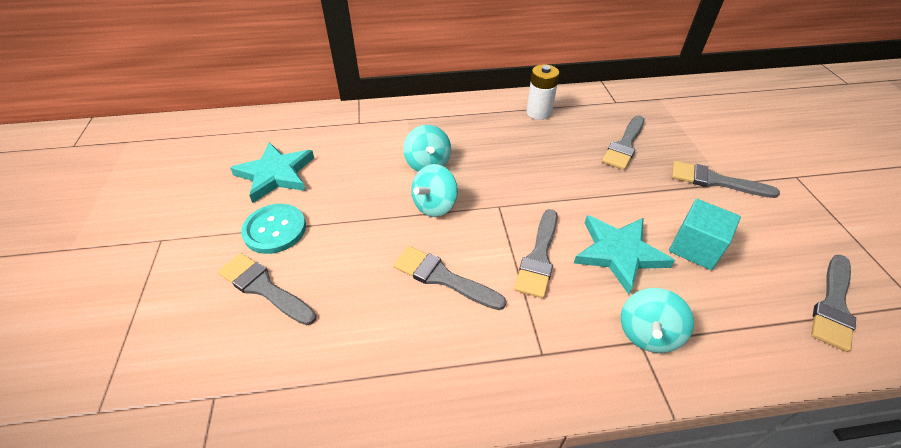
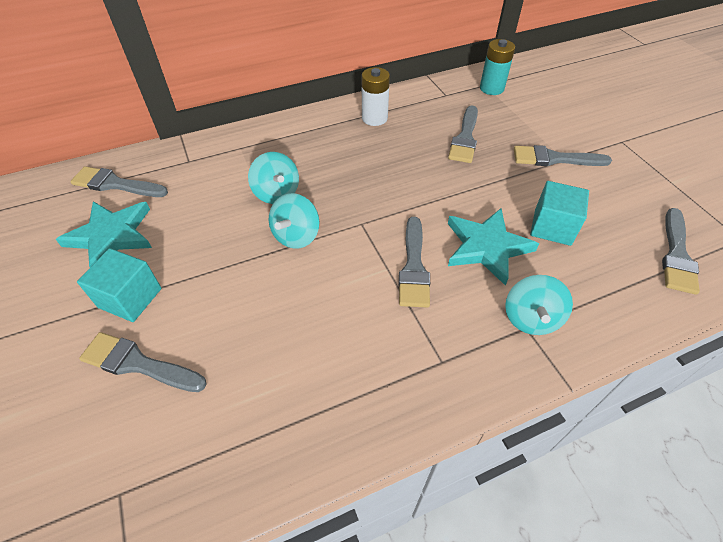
camera: 15 degrees left, 5 degrees up
(275, 230) = (130, 298): turquoise button -> turquoise cube
(443, 278) = (326, 309): grey brush -> grey brush (115, 184)
(665, 103) = (491, 88): none -> turquoise battery

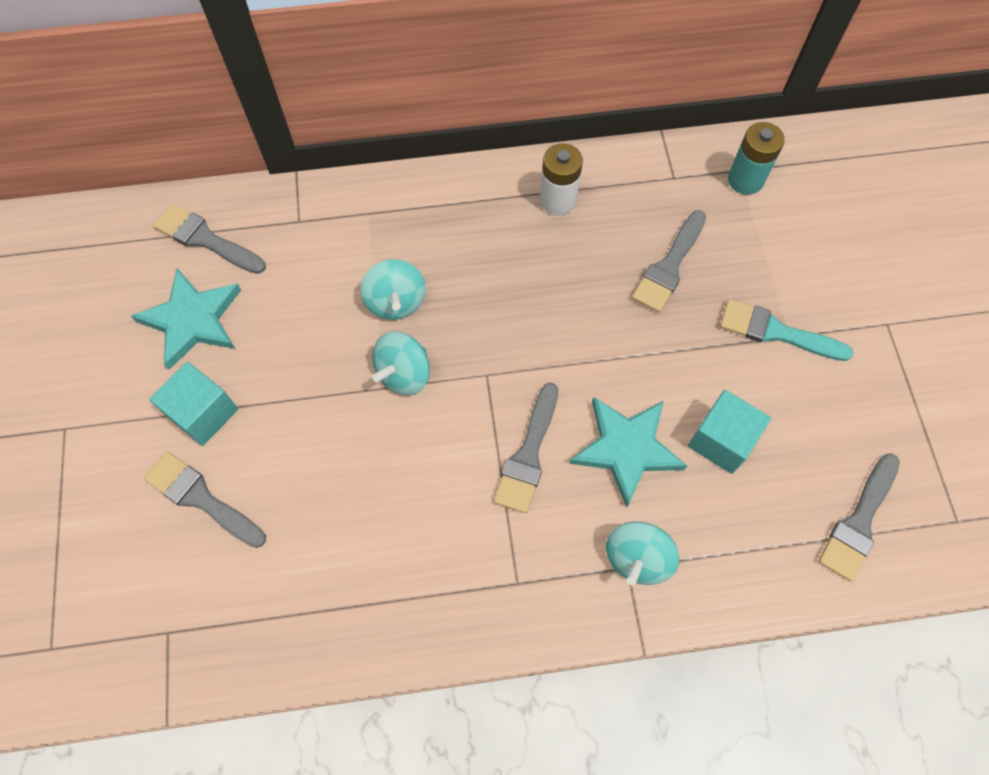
camera: 15 degrees right, 15 degrees up
(554, 159) = (776, 332): grey brush -> turquoise brush

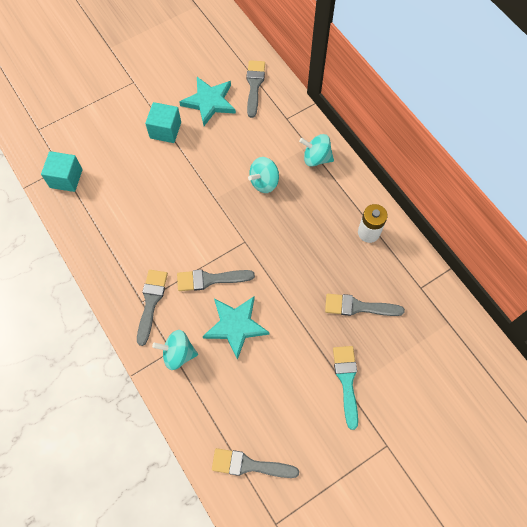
camera: 65 degrees right, 0 degrees up
(201, 498) = (125, 150): grey brush -> grey brush (151, 302)
(404, 374) = (226, 204): turquoise spinning top -> turquoise spinning top (316, 158)
(721, 440) = (263, 373): turquoise cube -> turquoise cube (66, 178)
(745, 180) = (443, 328): turquoise battery -> none

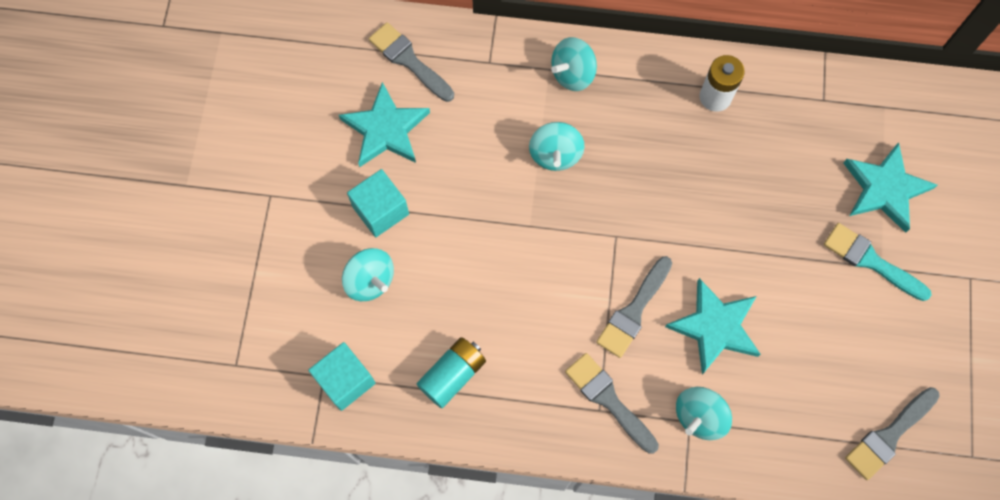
camera: 50 degrees left, 5 degrees up
(106, 221) = (452, 375): none -> turquoise battery
(125, 152) = (370, 280): none -> turquoise spinning top
(358, 307) = (795, 180): grey brush -> none
(398, 358) = (885, 189): none -> turquoise star

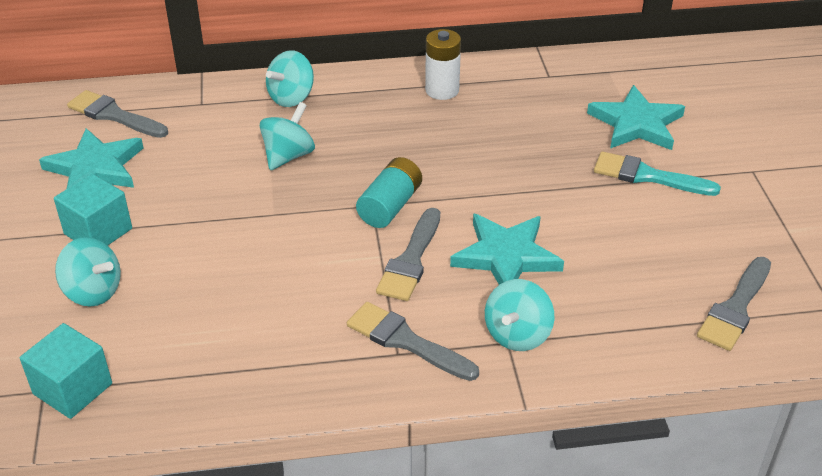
camera: 15 degrees left, 30 degrees down
(452, 375) = (210, 356): turquoise battery -> turquoise battery (390, 206)
(555, 154) = (288, 156): turquoise spinning top -> turquoise spinning top turned 135 degrees counterclockwise

